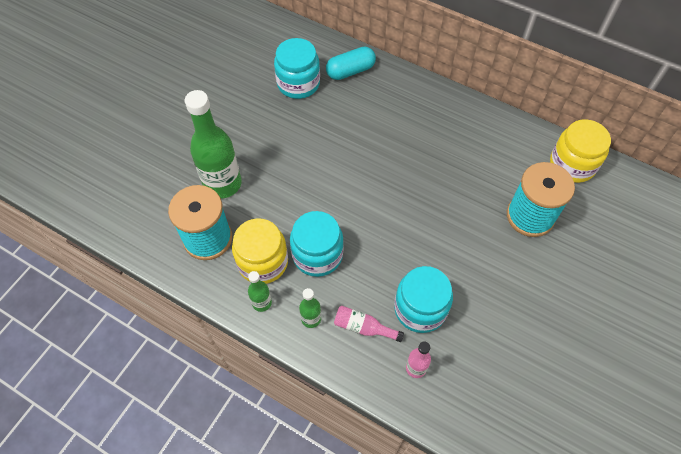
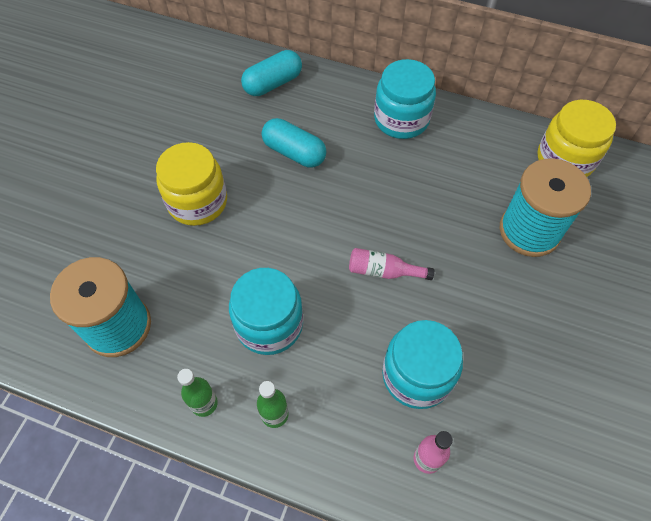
camera: 10 degrees left, 0 degrees up
(222, 184) = (128, 249): green bottle -> none
(263, 262) = (197, 346): yellow jar -> yellow jar (197, 202)
(298, 83) = (209, 107): turquoise jar -> turquoise jar (401, 119)
(358, 128) = (294, 152): none -> turquoise capsule
(363, 327) = (347, 414): pink bottle -> pink bottle (384, 271)

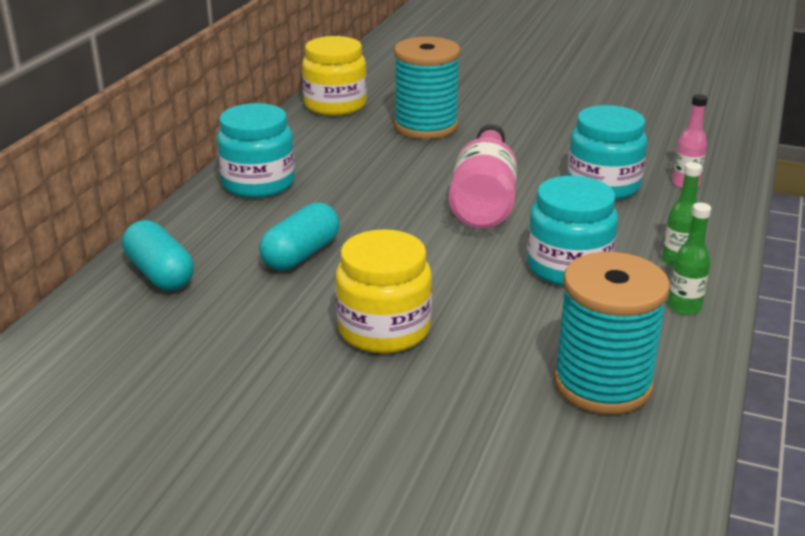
camera: 90 degrees left, 30 degrees down
(384, 271) = (484, 199): pink bottle -> pink bottle, size x2.14

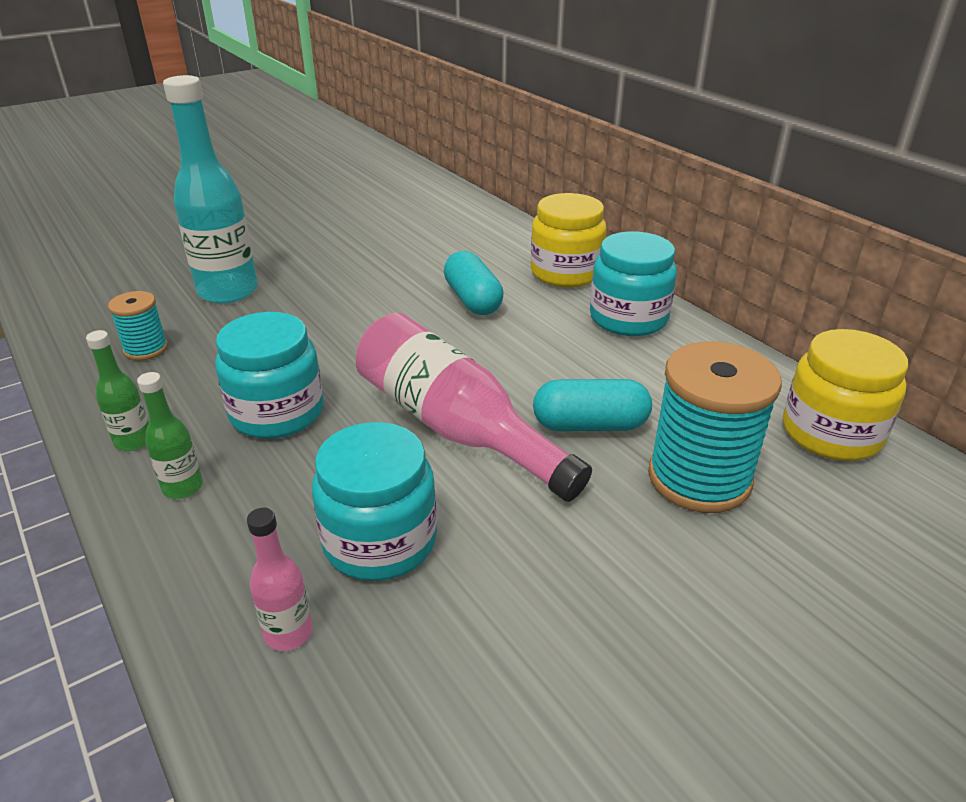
camera: 125 degrees right, 5 degrees up
(160, 274) = (512, 247): turquoise capsule -> turquoise capsule (590, 425)
(384, 329) = (332, 298): yellow jar -> yellow jar (565, 273)
(452, 405) = (228, 291): none -> turquoise bottle
(602, 384) = (146, 349): turquoise spool -> turquoise spool, size x0.52

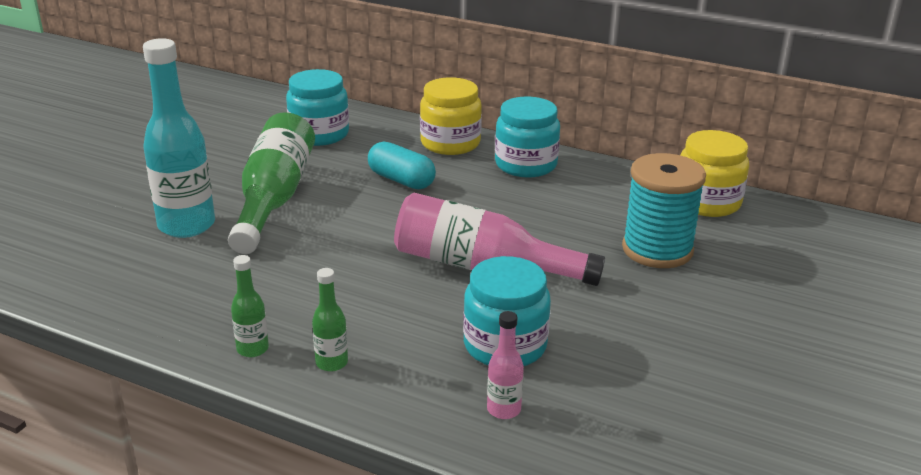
camera: 30 degrees left, 5 degrees down
(146, 349) = (172, 287): turquoise spool -> none
(277, 413) = (342, 297): turquoise jar -> turquoise jar (319, 134)
(330, 287) = (274, 199): none -> green bottle
(590, 425) = (566, 239): turquoise capsule -> none

